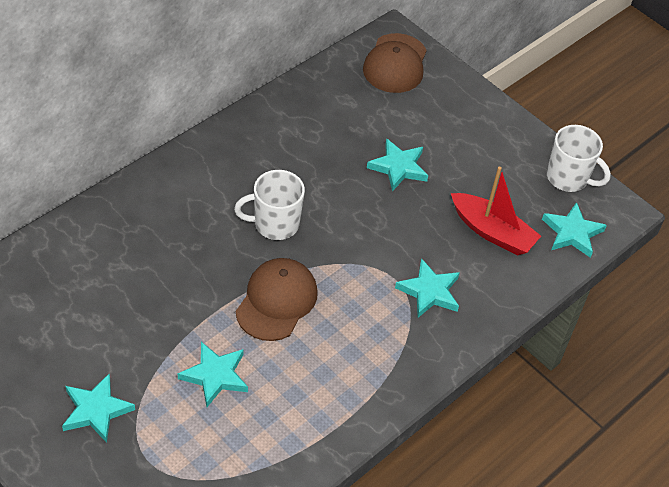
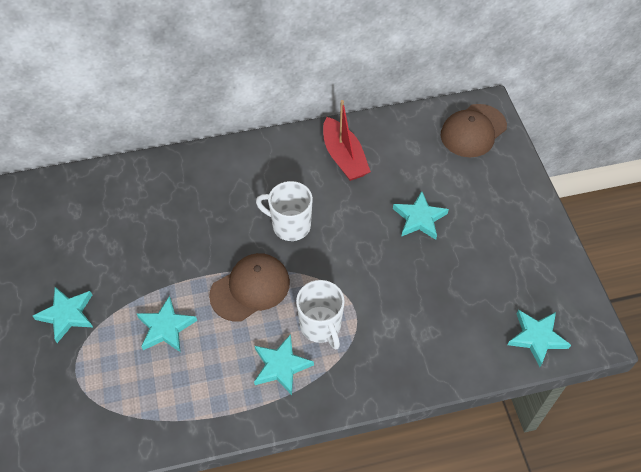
camera: 35 degrees right, 5 degrees up
(429, 291) = (377, 335): turquoise star -> turquoise star (281, 366)
(492, 232) = (464, 306): red boat -> red boat (344, 157)
(568, 178) = (565, 287): white mug -> white mug (321, 326)

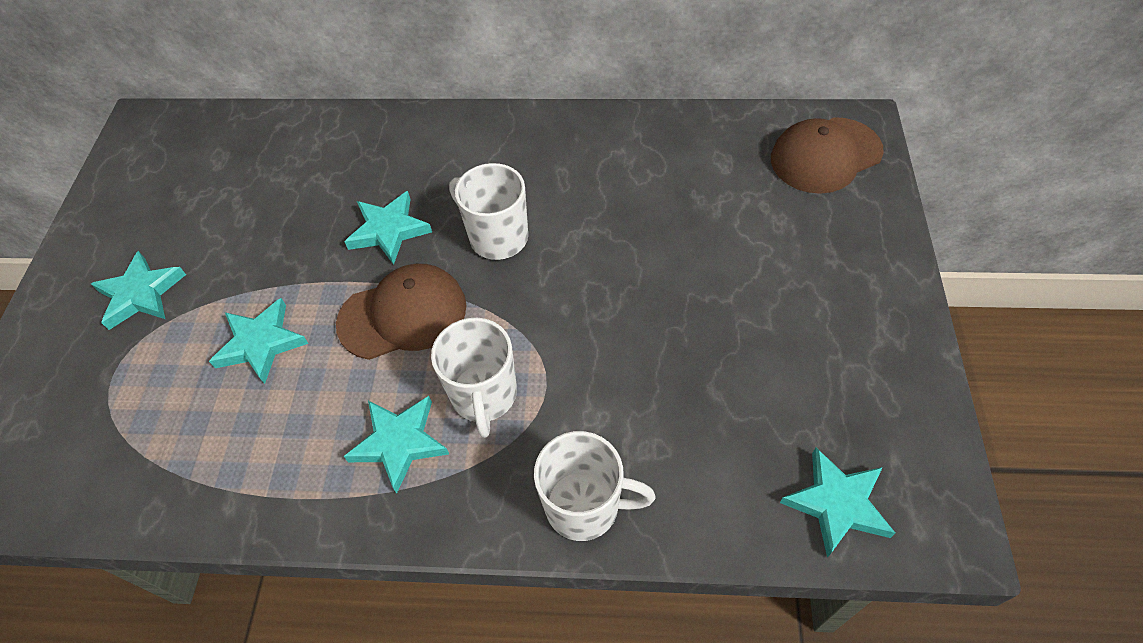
camera: 20 degrees right, 0 degrees up
(344, 157) = (613, 157): red boat -> none
(403, 374) = (585, 506): none -> white mug
(419, 218) = (697, 266): turquoise star -> turquoise star (388, 230)

